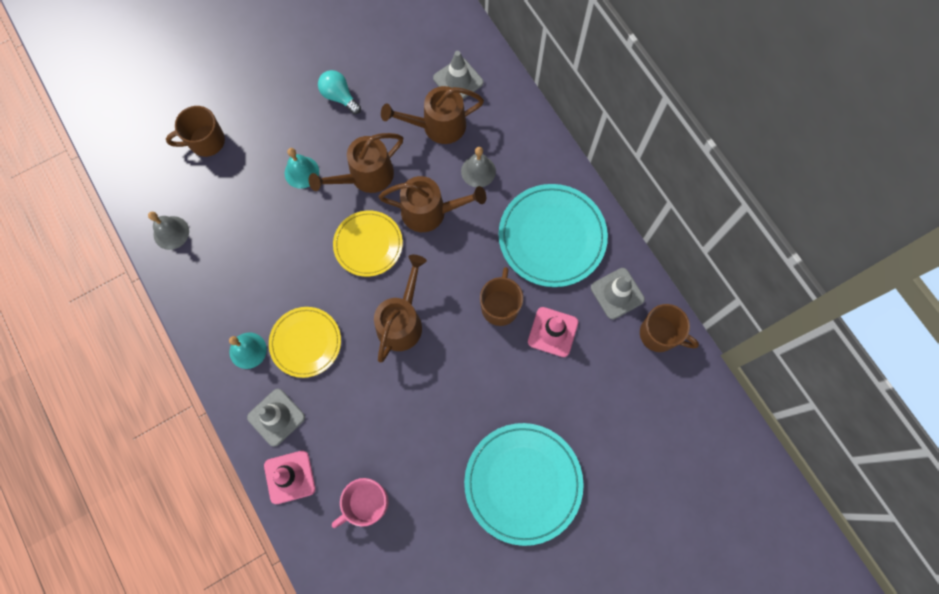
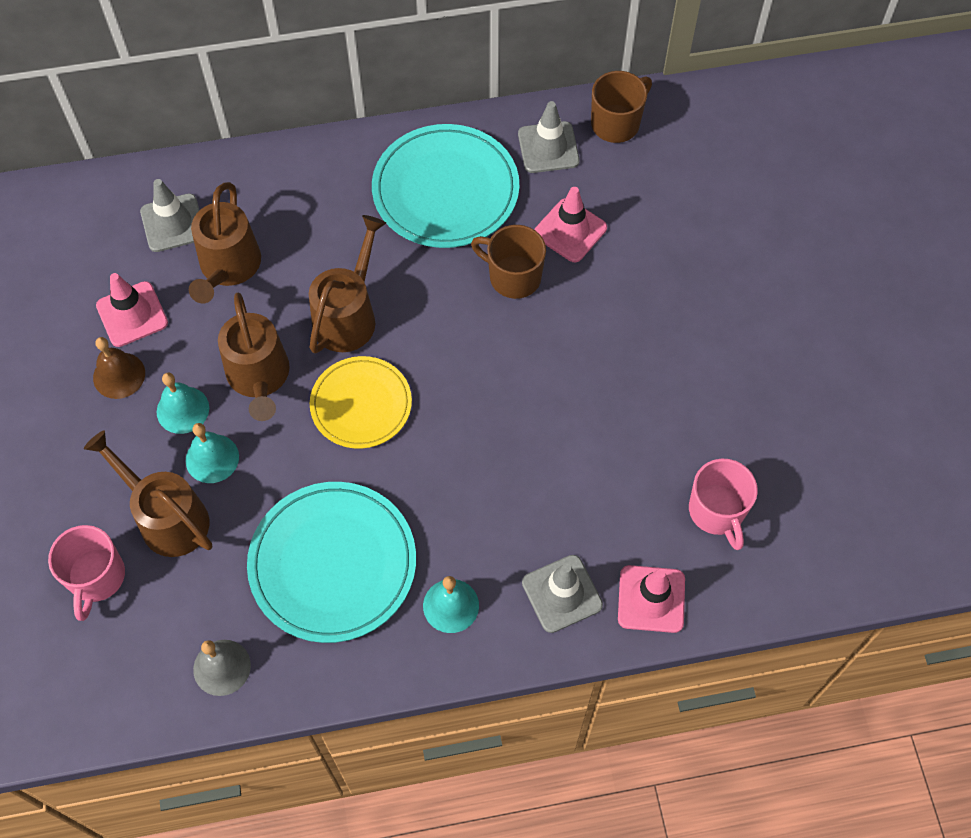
camera: 70 degrees left, 10 degrees down
(206, 141) = (96, 577): brown mug -> pink mug
(305, 342) = (469, 525): yellow plate -> none
(328, 142) = (182, 409): none -> turquoise bell
(339, 96) = (119, 375): turquoise light bulb -> brown bell
(383, 85) = (132, 314): none -> pink traffic cone
(402, 321) = (487, 396): brown watering can -> brown watering can (166, 517)
(478, 171) = (317, 242): grey bell -> none
(523, 483) = (748, 325): turquoise plate -> turquoise plate (333, 564)

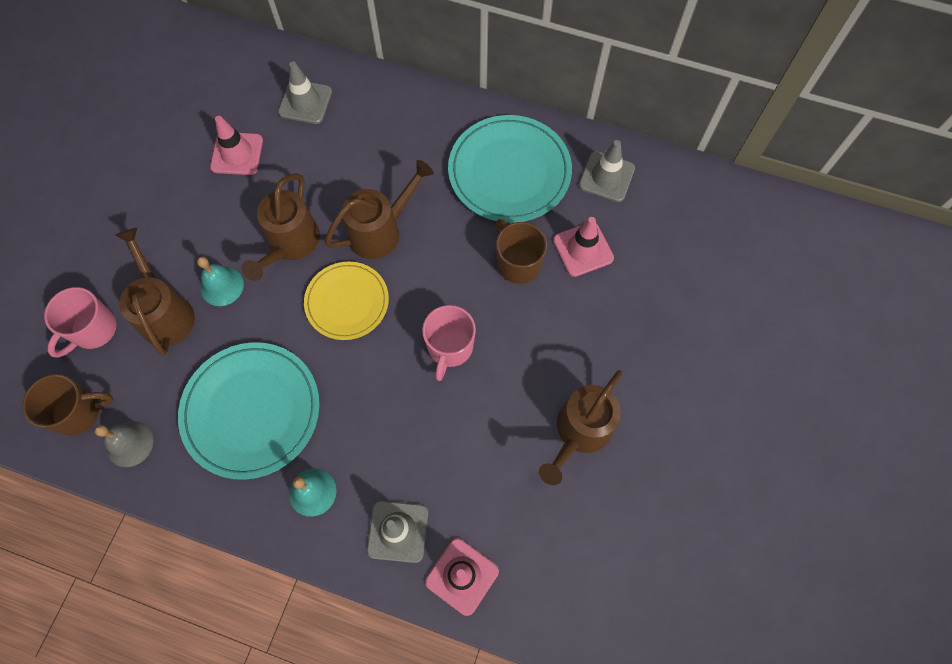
camera: 30 degrees right, 5 degrees up
(119, 375) = (200, 193): brown bell -> none
(182, 409) = (225, 240): turquoise bell -> none
(228, 268) = (321, 153): brown watering can -> brown watering can (579, 432)
(616, 123) = (671, 183): brown mug -> brown mug (79, 412)
(717, 512) = (557, 535): pink mug -> pink mug (450, 347)

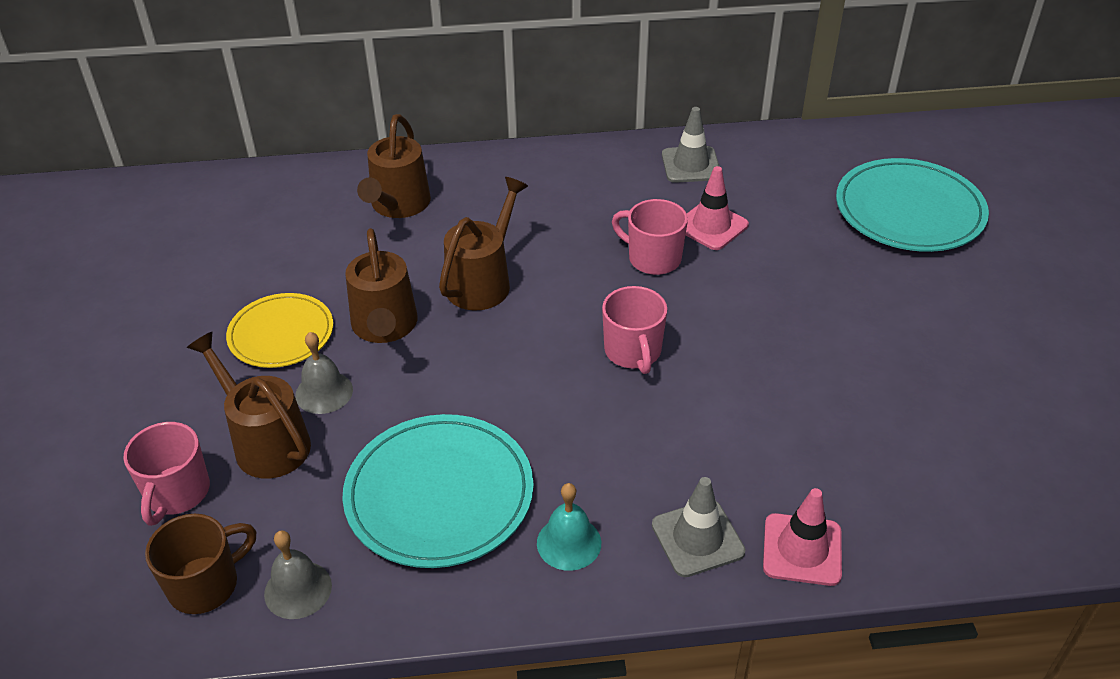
camera: 25 degrees left, 25 degrees down
(222, 286) = (324, 392): turquoise bell -> grey bell
(237, 154) = (267, 271): pink traffic cone -> none
(305, 102) = (321, 205): grey traffic cone -> none
(347, 302) = (487, 354): yellow plate -> yellow plate (281, 334)
(509, 172) = (589, 191): turquoise plate -> turquoise plate (909, 211)
(517, 263) = (653, 258): brown mug -> pink mug
(579, 432) = (826, 372): brown watering can -> brown watering can (398, 206)

